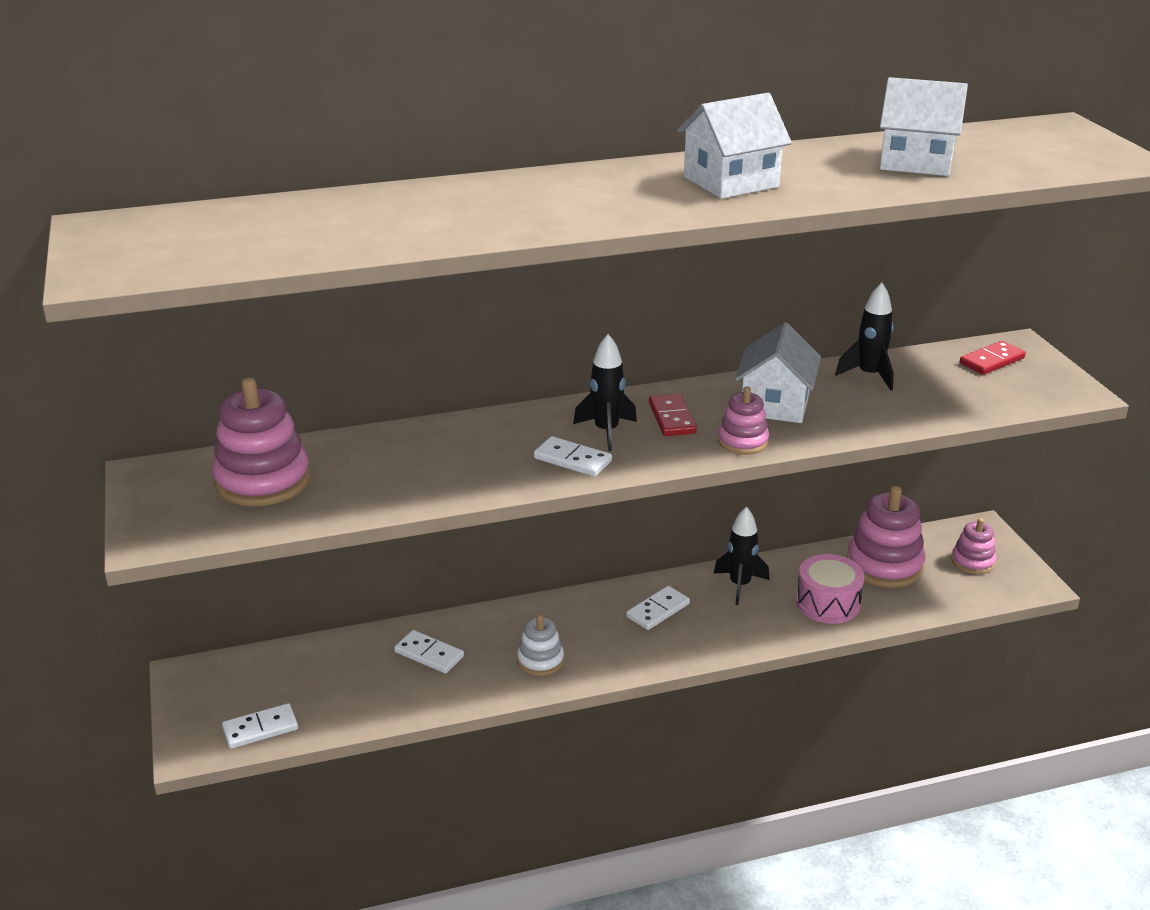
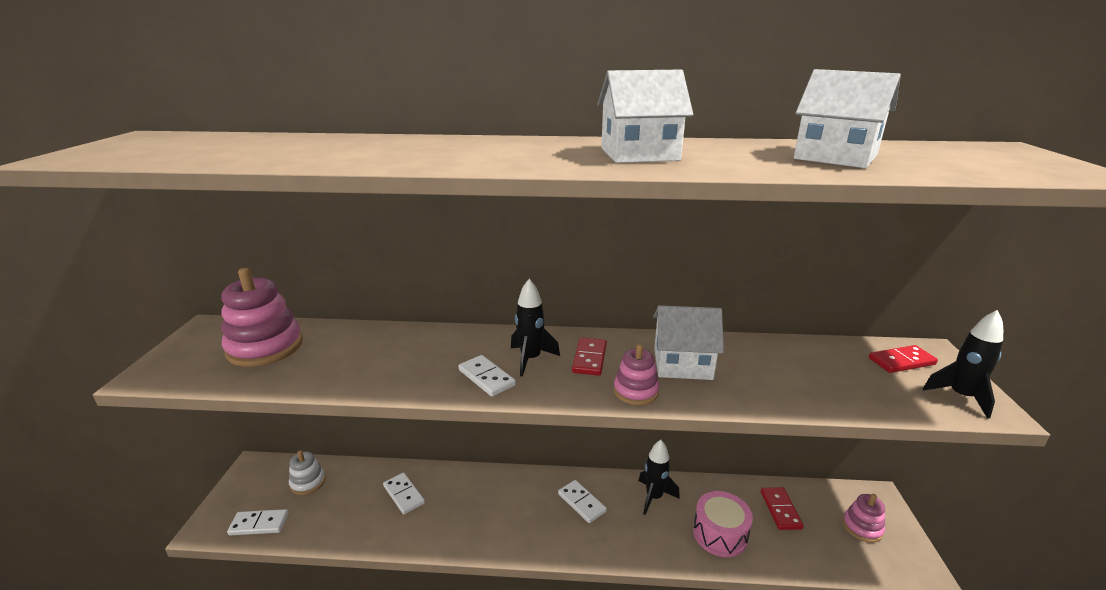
camera: 20 degrees right, 5 degrees down
(540, 660) = (474, 523): white stacking toy -> white stacking toy (308, 482)
(658, 610) = (581, 503): white domino -> white domino turned 75 degrees clockwise
(775, 404) = (682, 363): white house -> white house turned 60 degrees clockwise
(869, 375) = (778, 354): black rocket -> black rocket (961, 397)
(884, 565) = (780, 510): pink stacking toy -> red domino

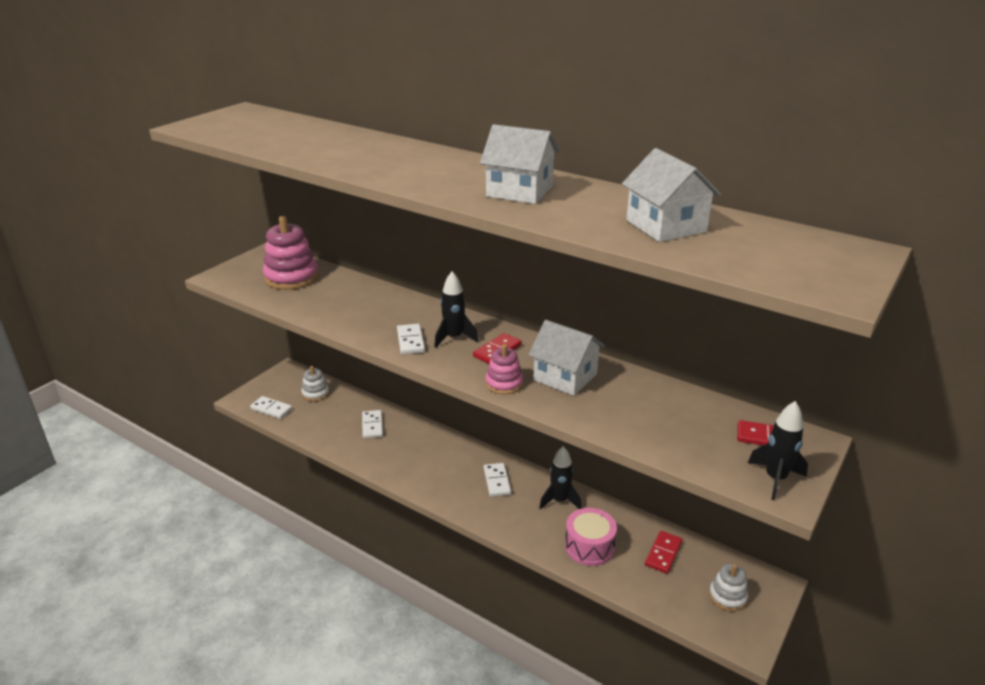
camera: 30 degrees right, 5 degrees up
(862, 527) = (727, 596): pink stacking toy -> white stacking toy

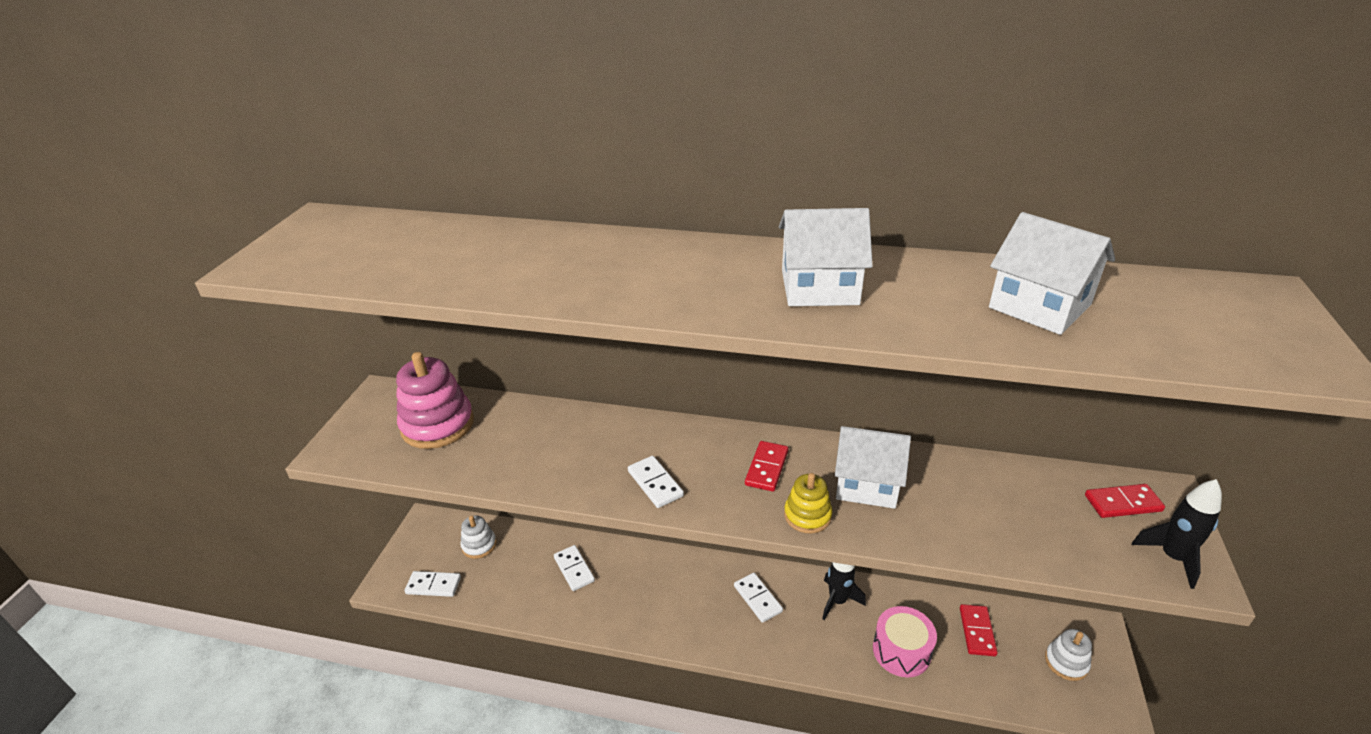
camera: 20 degrees left, 5 degrees up
(454, 338) = (704, 463): black rocket -> none
(504, 383) = (807, 515): pink stacking toy -> yellow stacking toy

